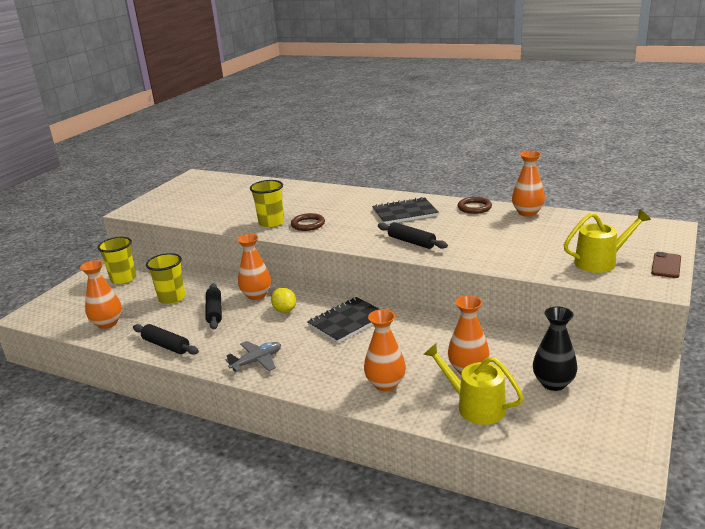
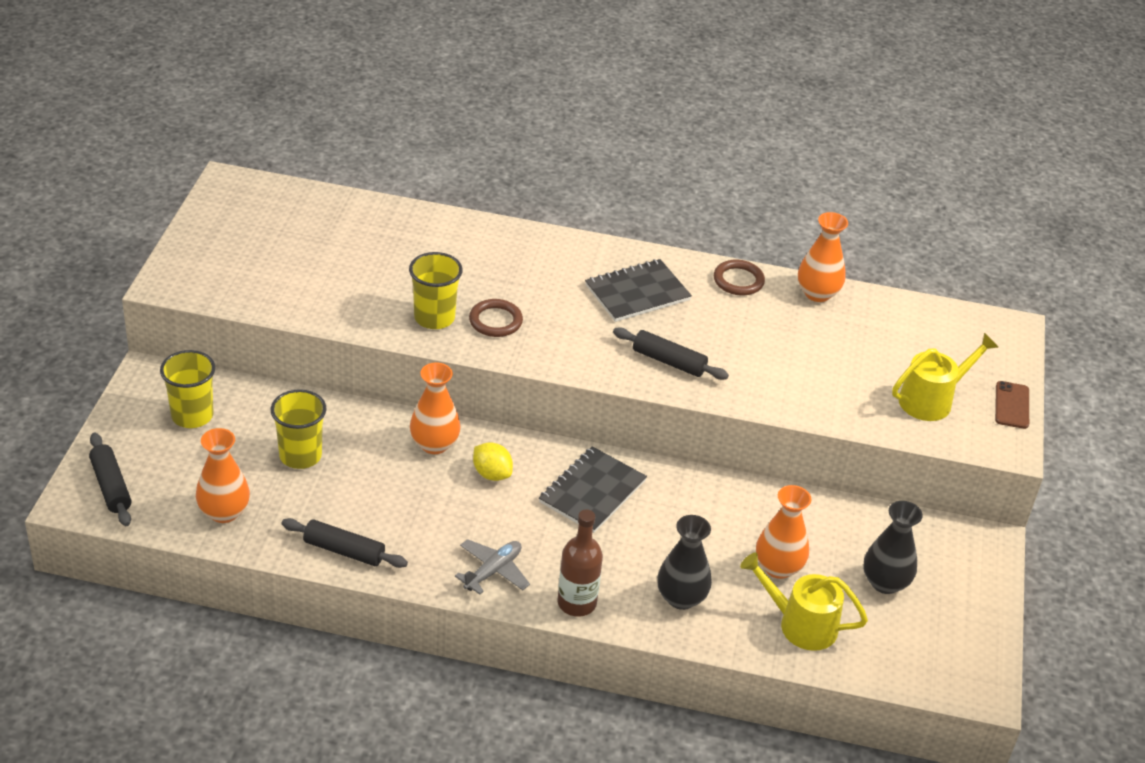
camera: 20 degrees left, 15 degrees up
(214, 312) = (384, 481): black rolling pin -> black rolling pin (111, 486)
(306, 382) = (577, 603): none -> brown bottle
(385, 384) = (681, 598): orange vase -> black vase

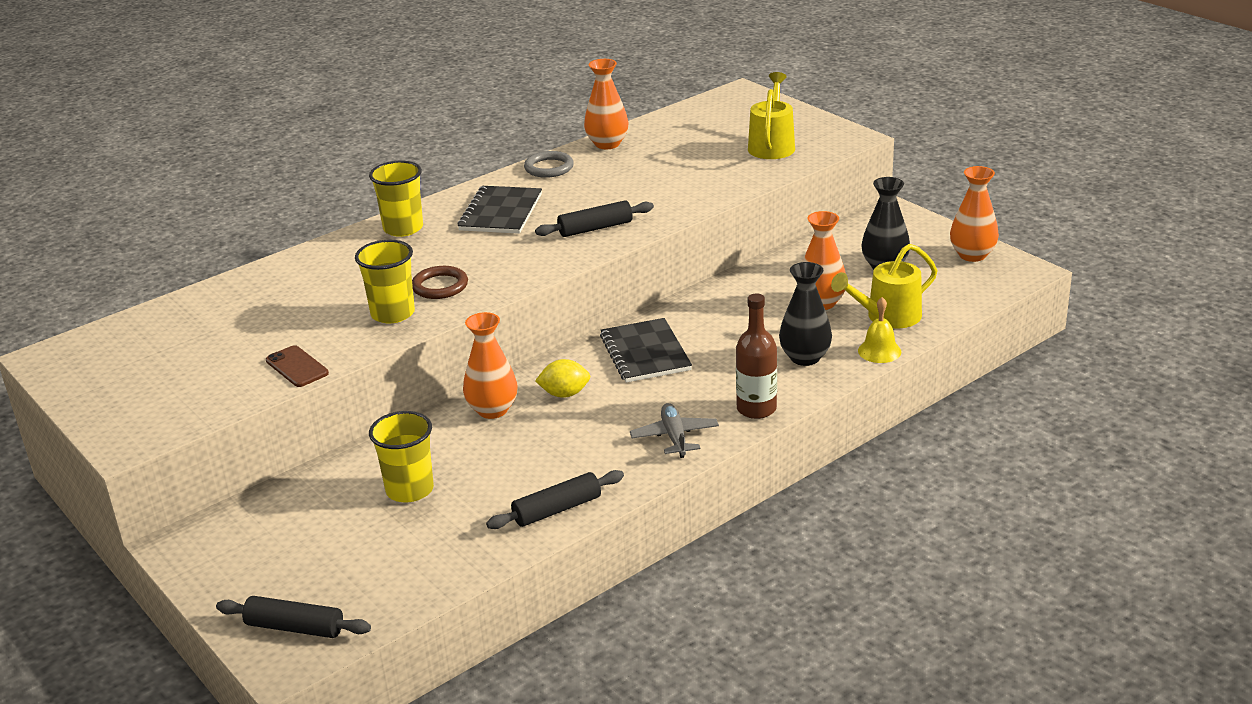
camera: 45 degrees left, 10 degrees down
(192, 415) = (271, 536): yellow cup -> yellow cup (403, 228)
(224, 512) = (422, 564): orange vase -> orange vase (972, 255)
(738, 280) = (549, 168): brown ring -> grey ring
(739, 644) = (879, 351): none -> yellow bell
(1012, 405) = (813, 121): brown phone -> brown phone (297, 367)

